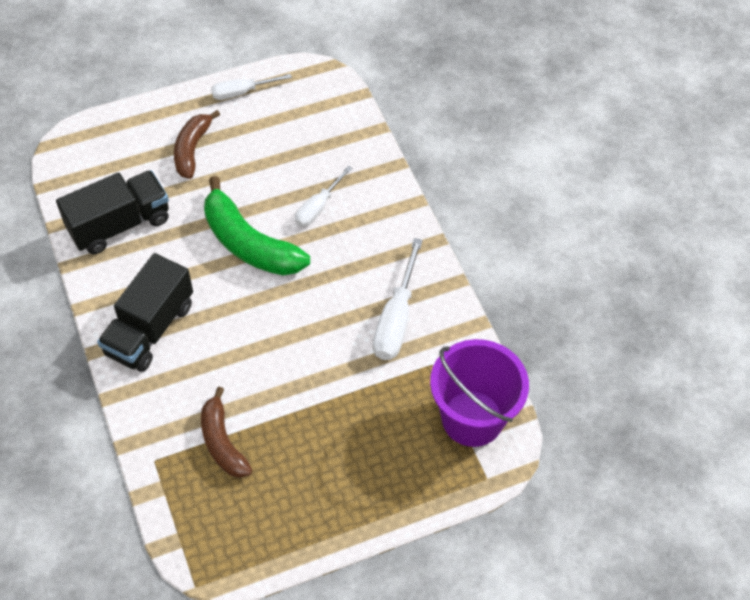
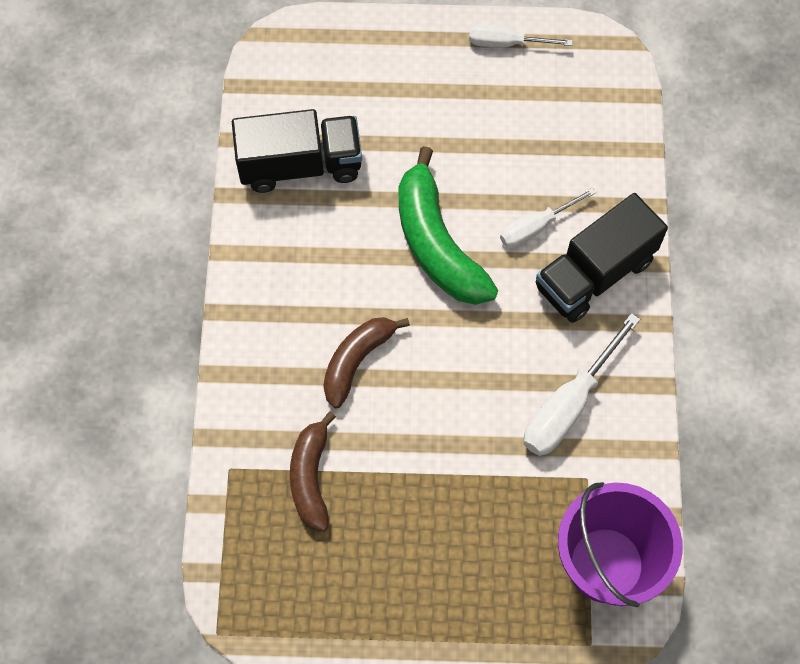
camera: 25 degrees right, 10 degrees up
(150, 329) = (284, 308): black truck -> black truck (594, 273)
(192, 149) = (419, 98): brown banana -> brown banana (357, 361)

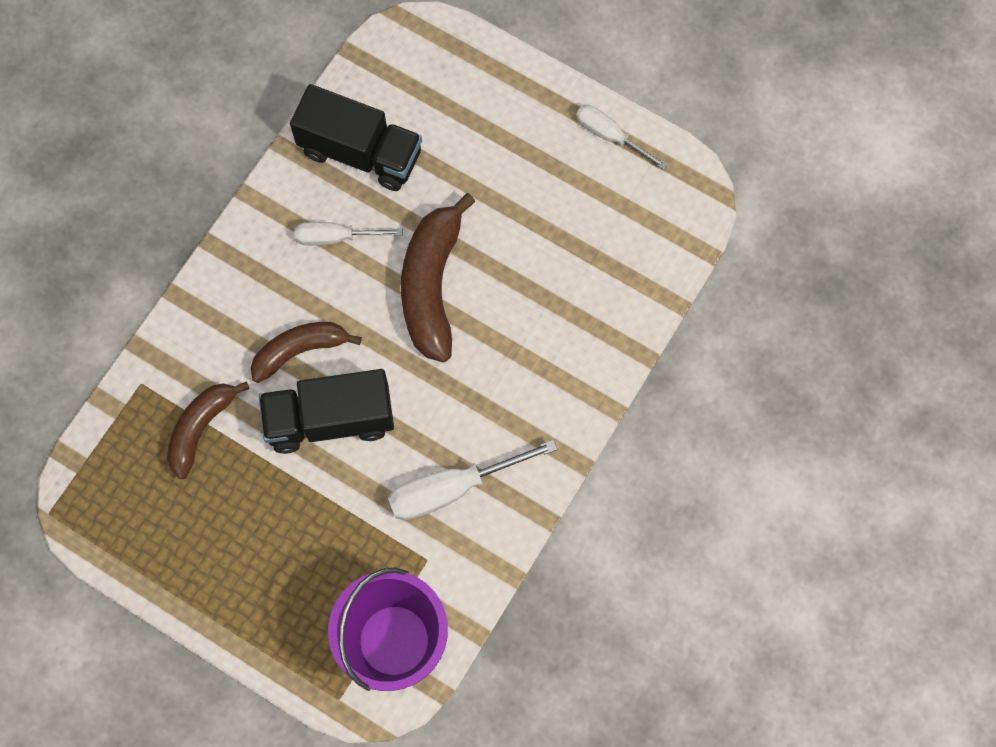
camera: 30 degrees right, 5 degrees up
(437, 243) = (432, 285): green banana -> brown banana
(536, 227) = (526, 317): white screwdriver -> white screwdriver (335, 237)
(594, 273) = (550, 386): black truck -> black truck (330, 419)

